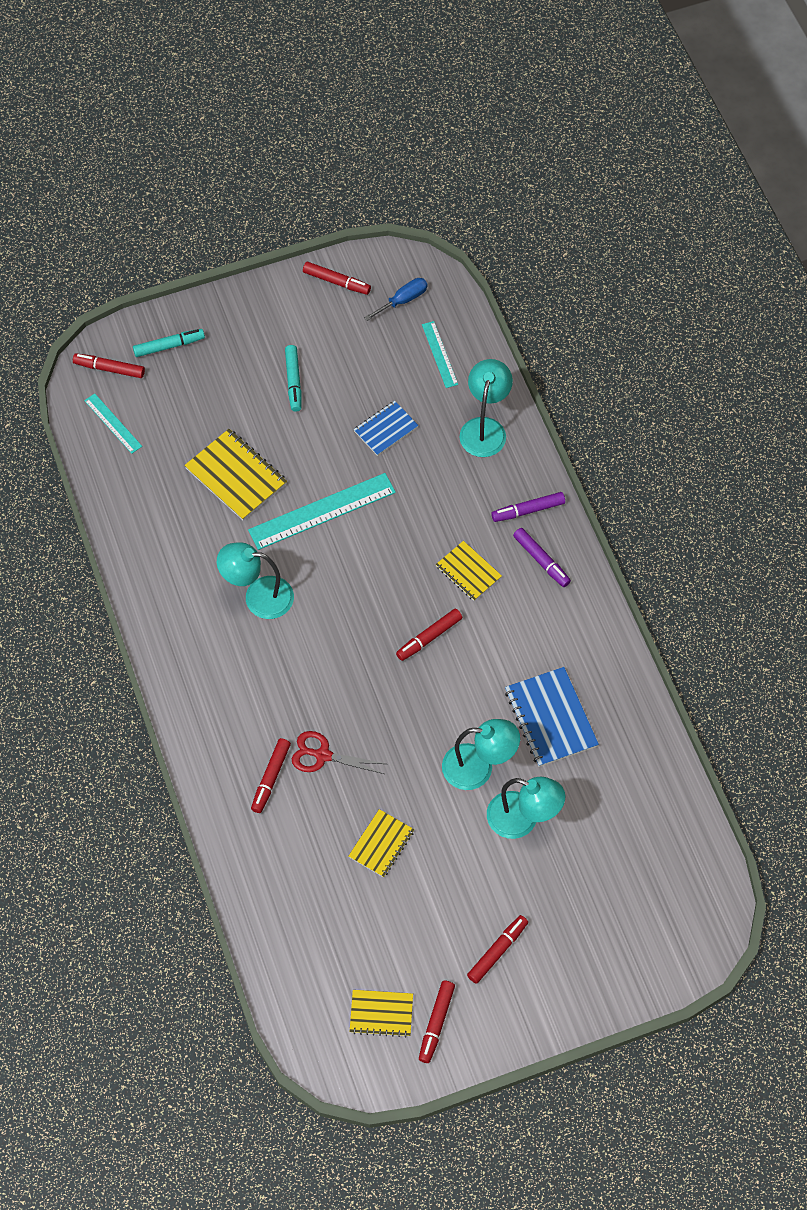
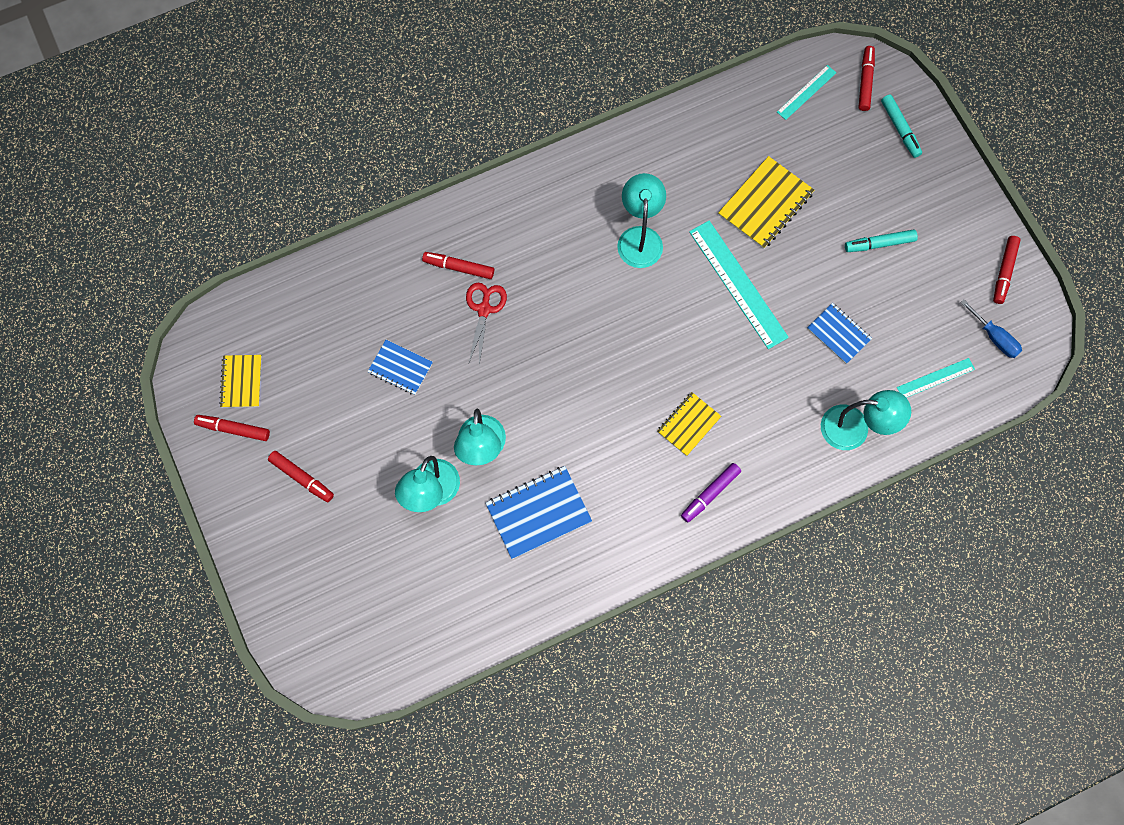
camera: 85 degrees right, 10 degrees up
(381, 844) = (400, 368): yellow notebook -> blue notebook
(429, 637) = (613, 393): red marker -> none
(528, 510) = (765, 477): purple marker -> none

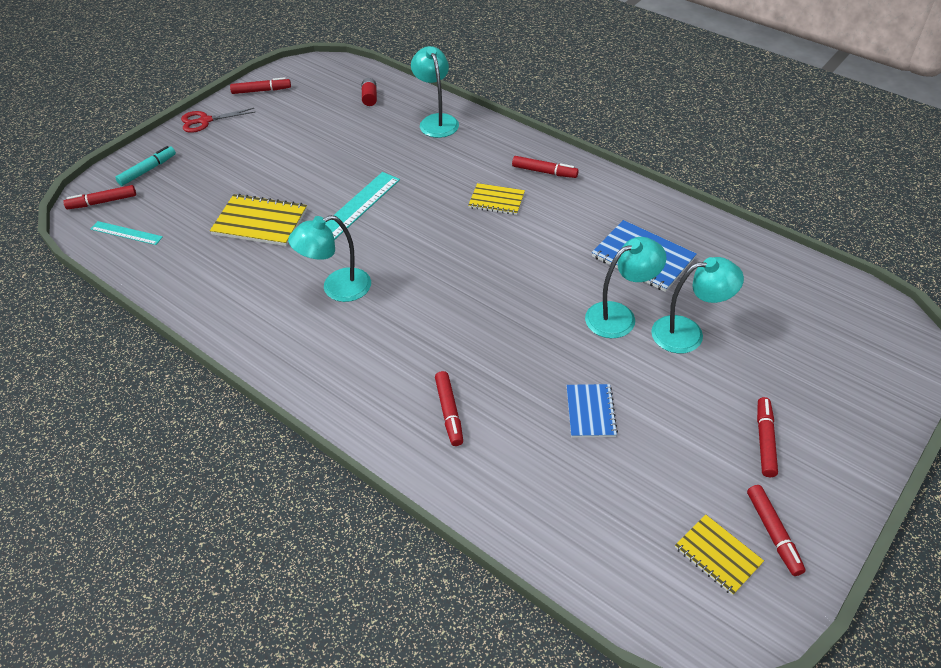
camera: 115 degrees left, 25 degrees down
(241, 382) = (718, 555): yellow notebook -> yellow notebook turned 75 degrees clockwise
(484, 309) = (482, 372): red scissors -> red scissors (205, 121)
(710, 494) = (544, 172): purple marker -> red marker
(838, 334) = (362, 149): blue notebook -> none
(879, 244) = (268, 151): turquoise marker -> none
(935, 378) = (369, 98): turquoise ruler -> red battery
(994, 337) = (319, 82): blue screwdriver -> none

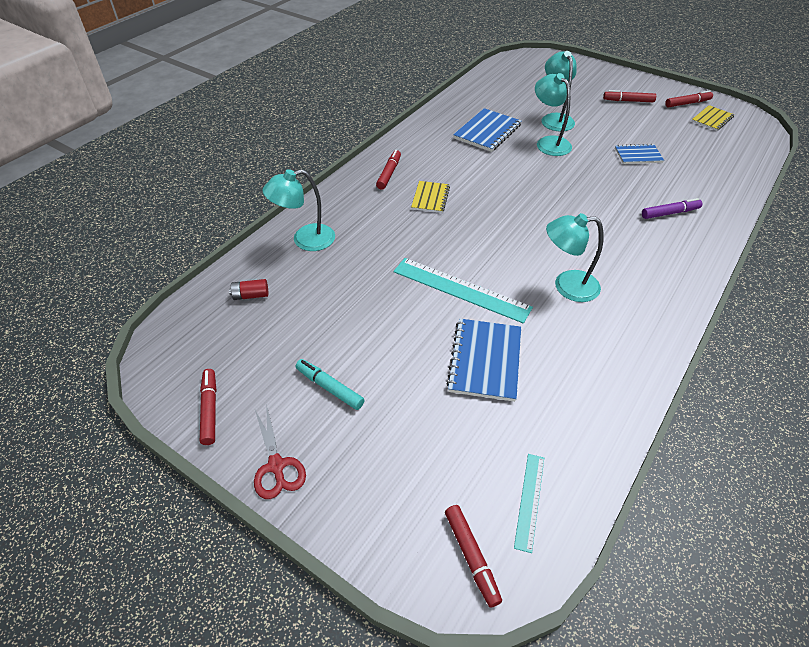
camera: 95 degrees left, 0 degrees up
(147, 170) = (394, 513): turquoise marker -> turquoise marker (329, 388)
(260, 222) = (485, 360): yellow notebook -> blue notebook
(337, 288) = (567, 286): turquoise lamp -> turquoise lamp turned 120 degrees clockwise
(449, 412) = (670, 213): red marker -> purple marker

